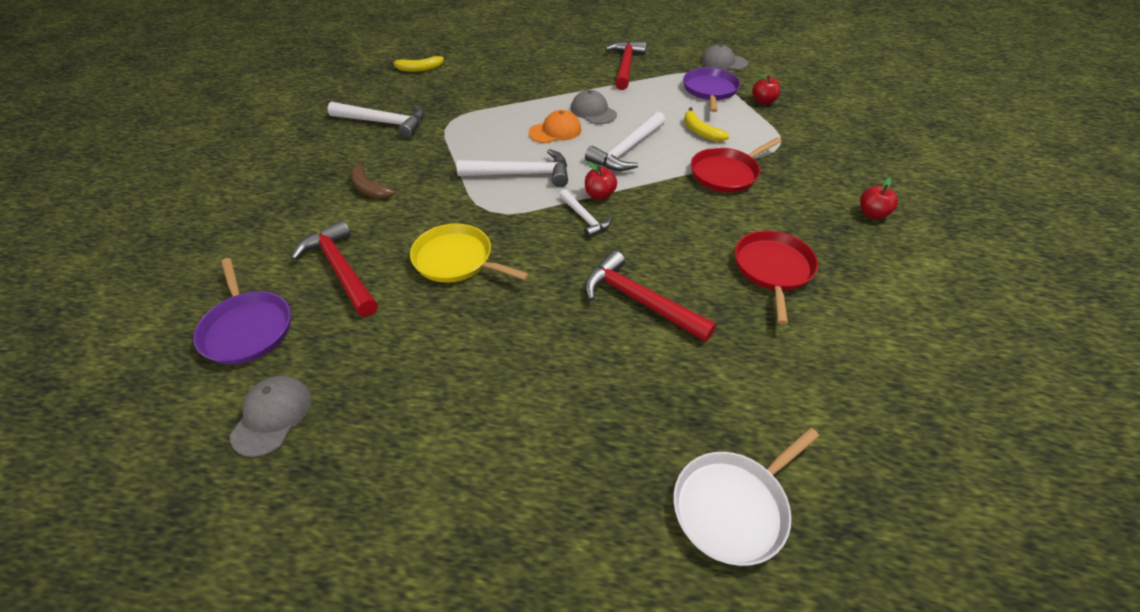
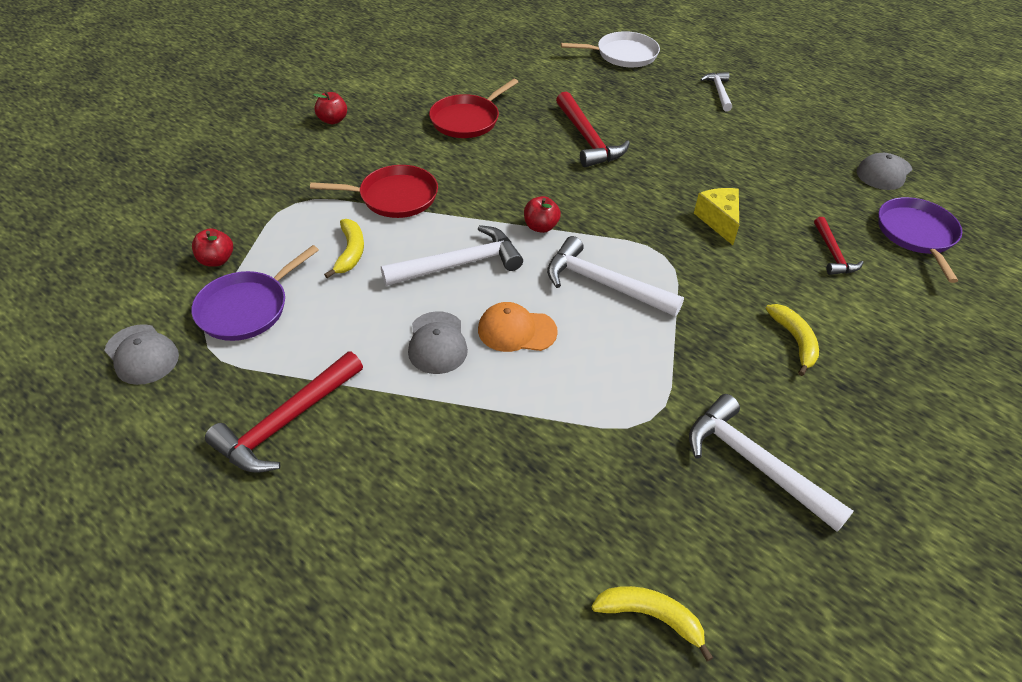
camera: 150 degrees left, 0 degrees up
(340, 269) = (833, 254): red hammer -> red hammer, size x0.59
(369, 188) = (794, 341): brown banana -> yellow banana
(456, 260) = (718, 221): yellow pan -> yellow cheese
(585, 218) = (575, 211): white hammer -> white hammer (718, 92)

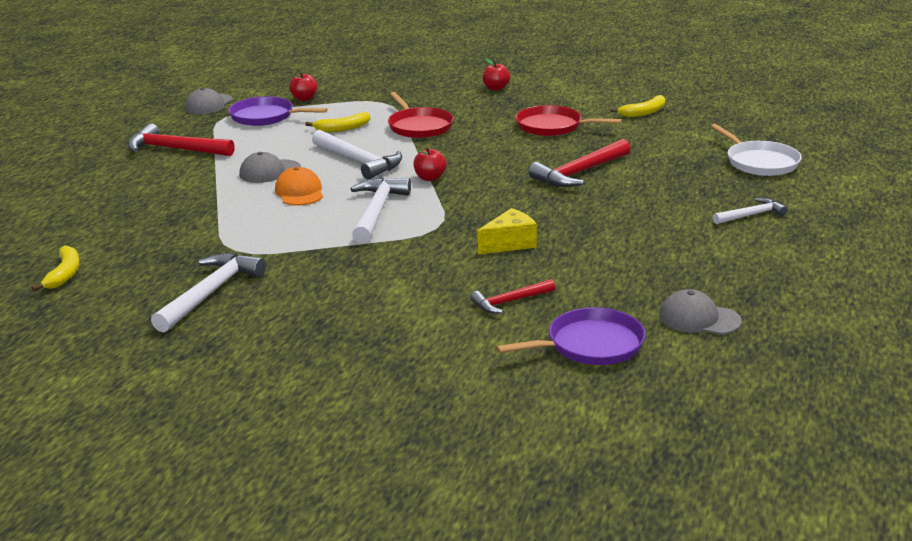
camera: 70 degrees right, 20 degrees down
(794, 341) = (363, 295): yellow banana -> yellow banana (643, 112)

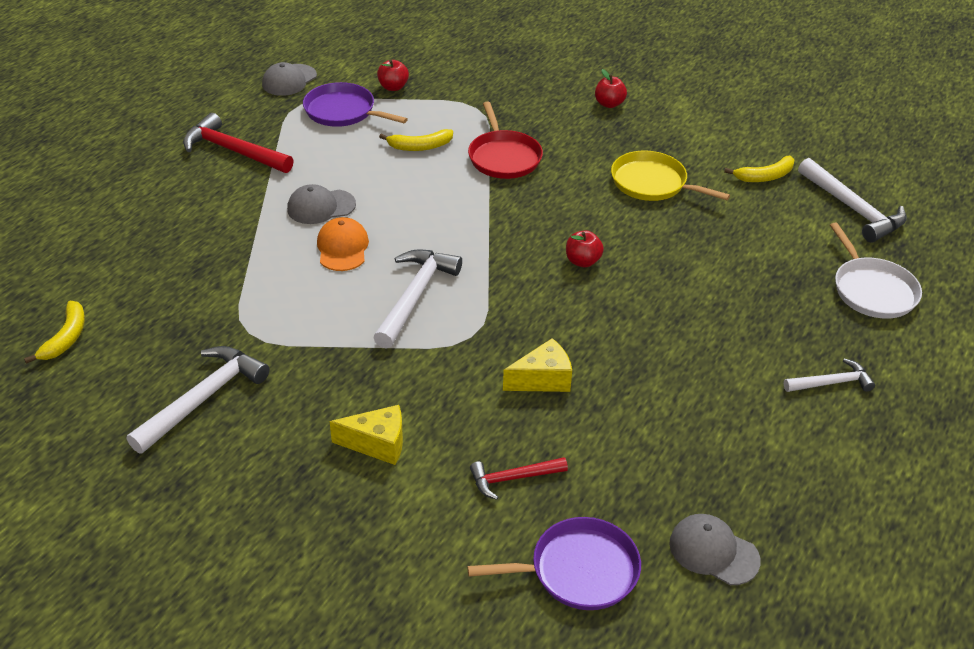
camera: 10 degrees right, 15 degrees up
(359, 161) = (420, 206): white hammer -> white hammer (853, 209)
(381, 298) = (377, 444): none -> yellow cheese
(430, 178) = (489, 249): red apple -> red apple (582, 261)
(552, 126) = (652, 183): red pan -> yellow pan
(579, 173) = (658, 271): red hammer -> none

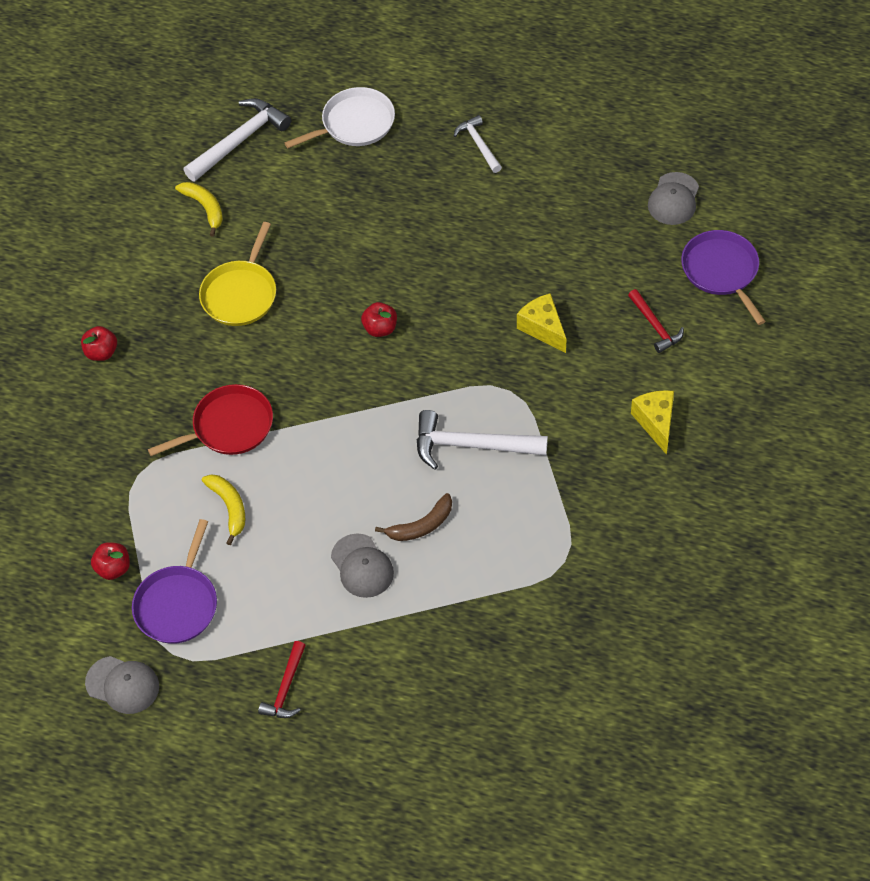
camera: 100 degrees left, 15 degrees up
(66, 338) = (626, 711): yellow banana -> none
(203, 398) = (656, 565): white hammer -> none
(233, 151) = (286, 688): red hammer -> red hammer, size x0.59
(342, 248) = (421, 525): orange cap -> brown banana

